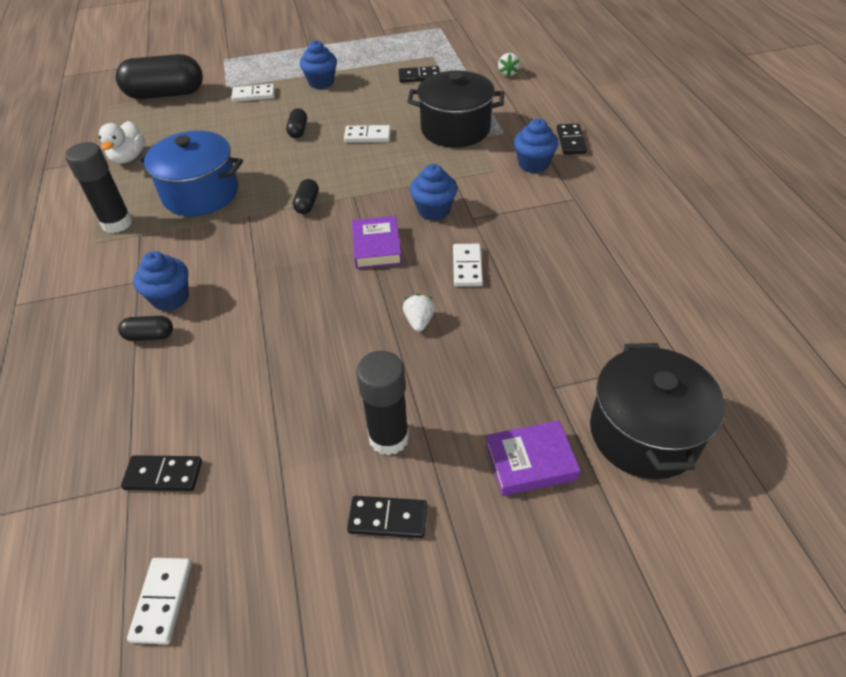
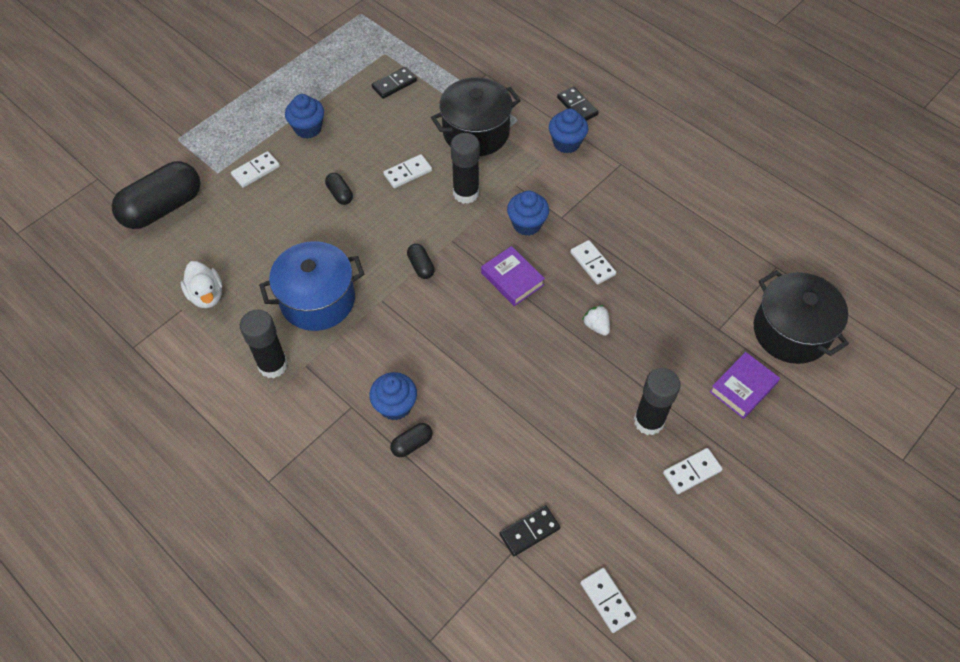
camera: 35 degrees left, 10 degrees up
(388, 518) = (692, 472): black domino -> white domino
(402, 167) = (466, 193): none -> black glue stick
(508, 73) = (470, 49): white strawberry -> none

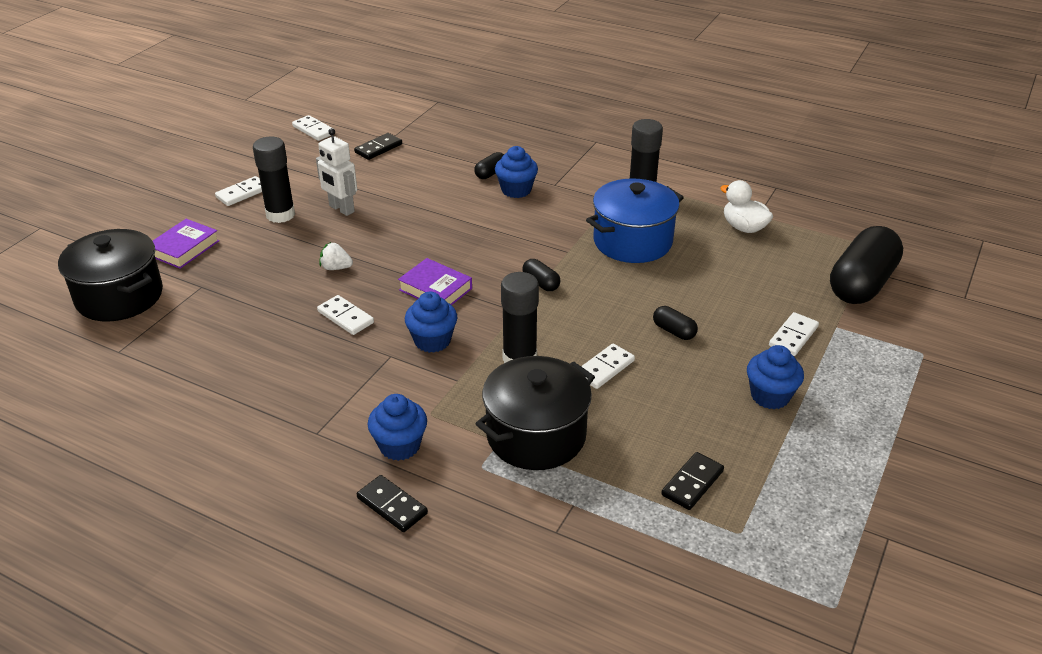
camera: 165 degrees right, 20 degrees down
(584, 416) = (341, 209): none -> white robot
(596, 326) = (336, 268): white strawberry -> white strawberry turned 150 degrees clockwise

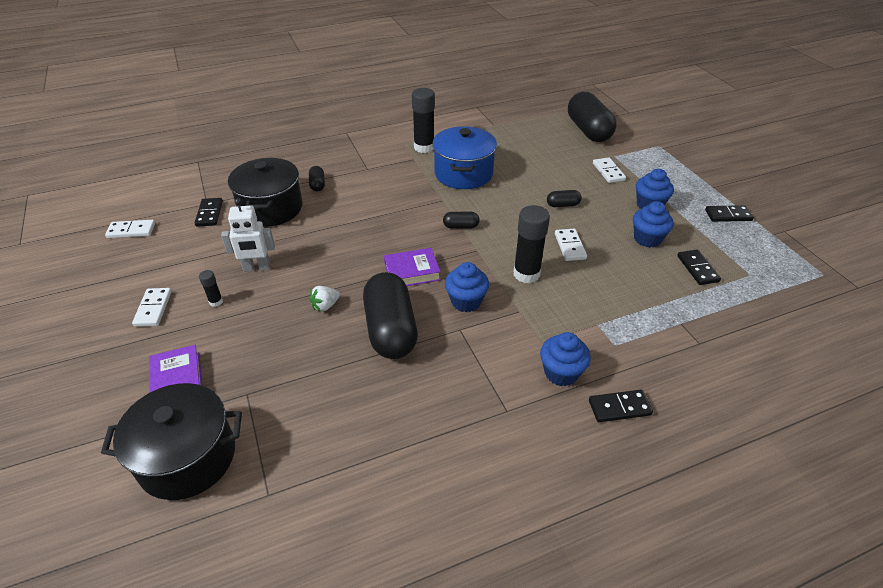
camera: 50 degrees left, 5 degrees up
(280, 215) = (216, 302): black glue stick -> black glue stick, size x0.47
(346, 317) = (390, 330): white domino -> black capsule
(516, 190) = (351, 185): blue cupcake -> blue cupcake (647, 239)
(536, 435) = (606, 305): black pot -> black pot (271, 208)
(744, 227) = (499, 134): white duck -> none
(847, 472) = (728, 215): none -> black domino

